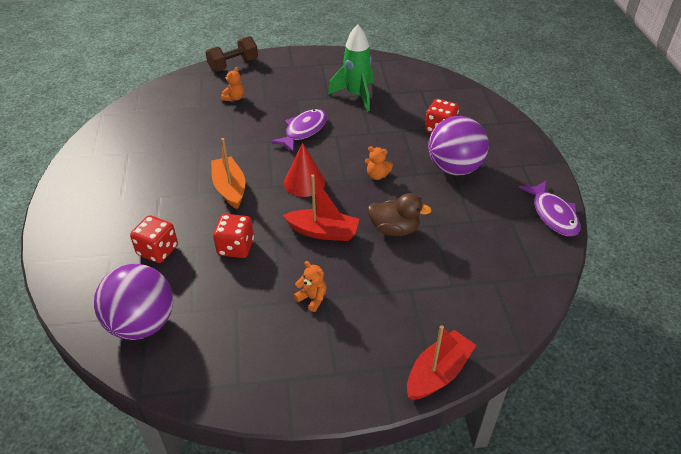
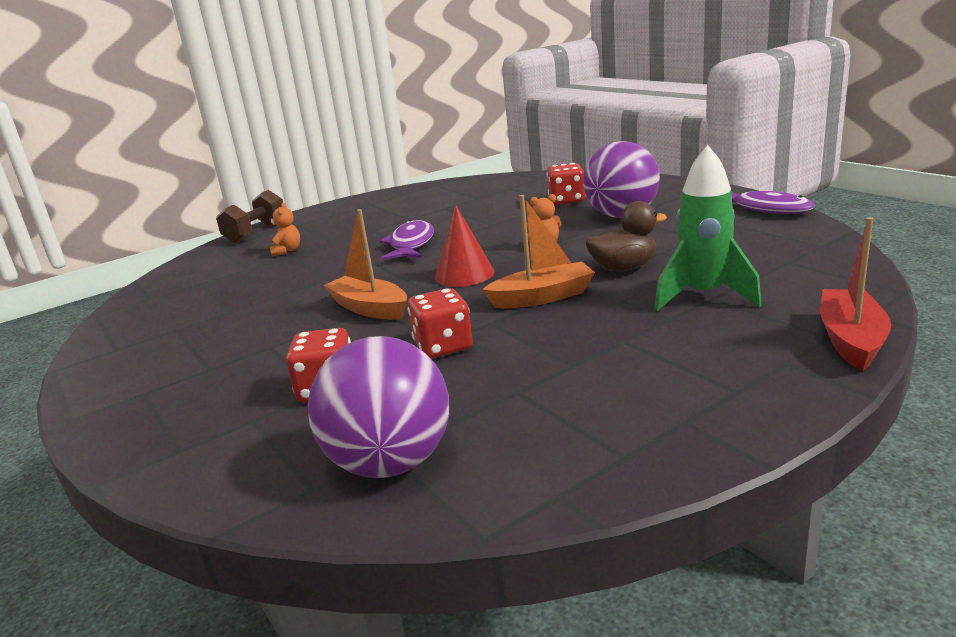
camera: 25 degrees left, 20 degrees down
(312, 298) = (608, 346): orange teddy bear -> none
(323, 232) = (542, 297): red boat -> orange boat
(356, 95) = (441, 209): green rocket -> green rocket (703, 296)

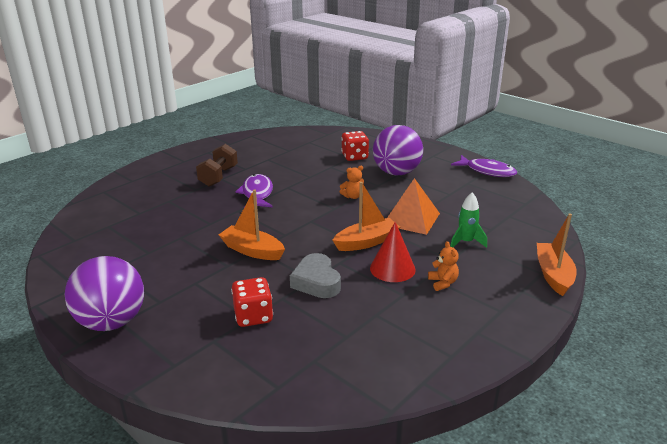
camera: 15 degrees left, 5 degrees up
(256, 232) = (127, 177): brown dumbbell -> brown dumbbell (218, 176)
(287, 251) = (163, 196): orange teddy bear -> orange teddy bear (443, 283)
(390, 463) = (318, 367): purple ball -> purple ball (112, 322)
(443, 346) = (316, 282): red dice -> grey heart
(464, 274) = (307, 222): red cone -> red cone (392, 268)
(623, 268) = (411, 219): brown duck -> orange pyramid
(703, 296) = (466, 242): green rocket -> green rocket, size x0.61
(850, 340) = (553, 275): red boat -> orange boat

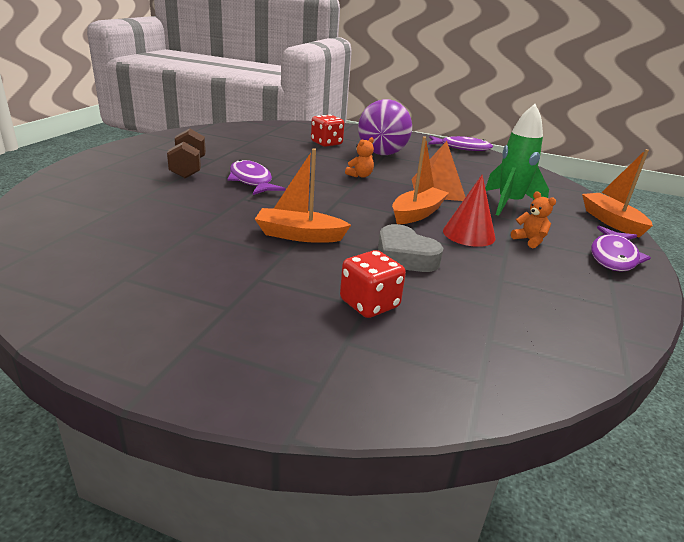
camera: 25 degrees left, 0 degrees up
(112, 322) = (177, 346): purple ball -> none
(466, 242) = (509, 204): green rocket -> green rocket, size x1.63
(507, 311) = (613, 257): none -> purple fish

